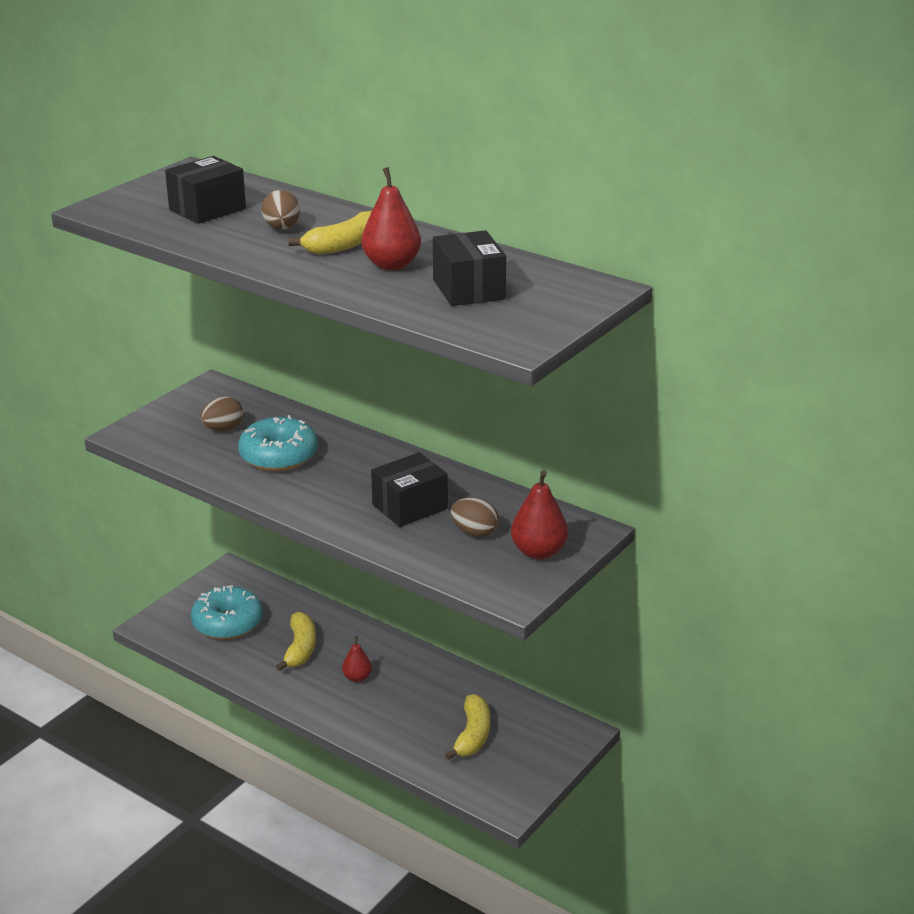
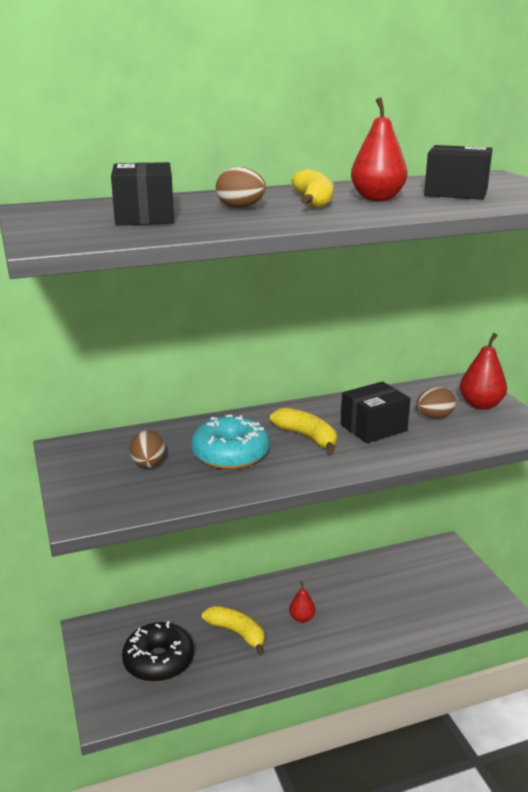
camera: 55 degrees left, 5 degrees down
(227, 623) = (158, 661): turquoise donut -> black donut
(409, 507) = (373, 428): black box -> black box turned 60 degrees clockwise
(472, 735) = (415, 591): yellow banana -> yellow banana (307, 437)

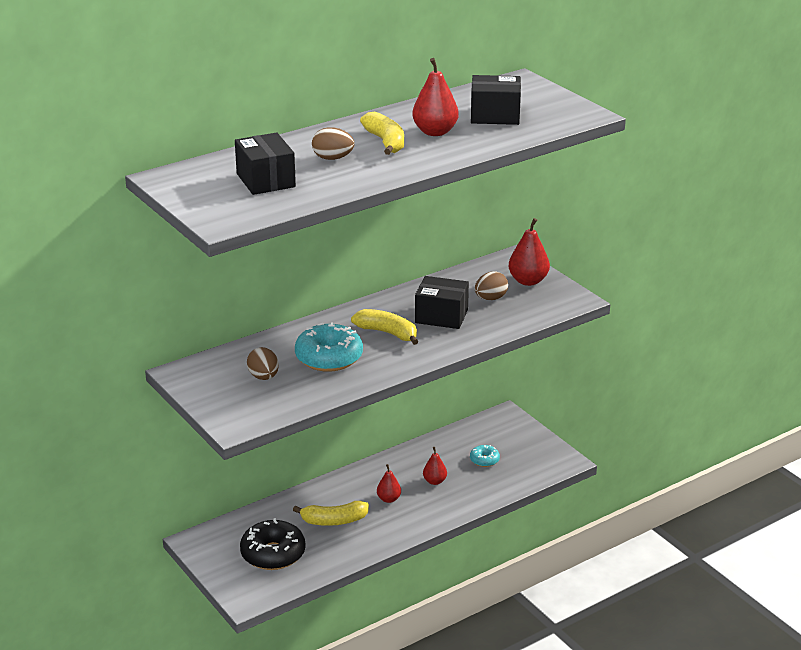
camera: 15 degrees left, 5 degrees up
(237, 633) = (334, 521): yellow banana -> yellow banana turned 150 degrees clockwise
(356, 606) = (434, 481): none -> red pear
(373, 428) = (441, 316): black box -> black box turned 60 degrees clockwise
(414, 591) = (484, 460): none -> turquoise donut

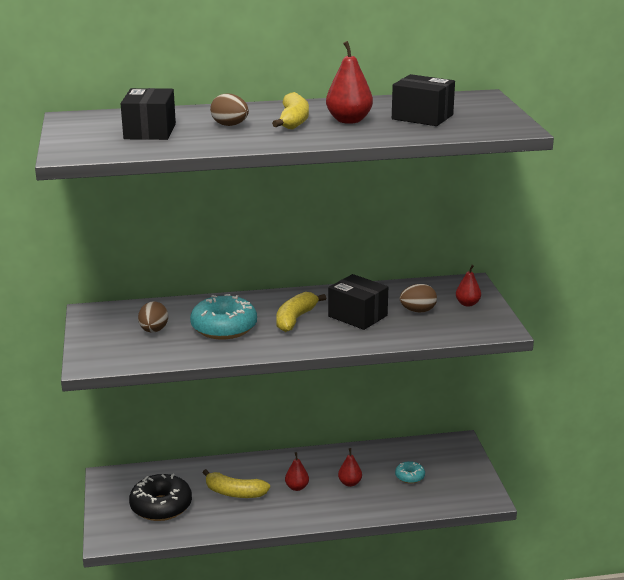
camera: 25 degrees right, 5 degrees down
(387, 333) = (295, 319): yellow banana -> yellow banana turned 120 degrees counterclockwise
(528, 281) = (467, 304): red pear -> red pear, size x0.61

